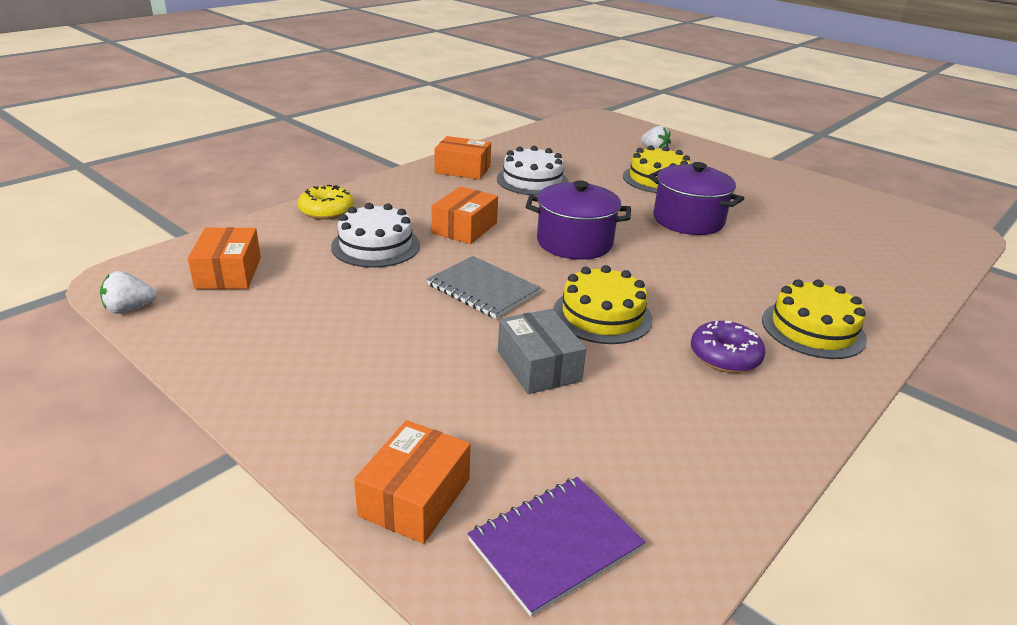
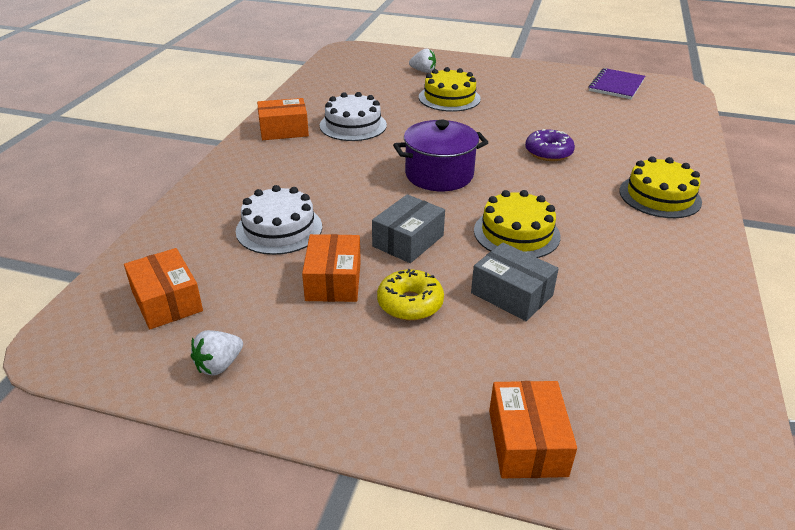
camera: 25 degrees left, 5 degrees up
(129, 309) = (103, 374): white strawberry -> white strawberry (219, 365)
(326, 211) = (199, 207): yellow donut -> yellow donut (410, 303)
(464, 228) = (339, 187): orange box -> orange box (333, 281)
(483, 289) = (408, 241): grey notebook -> grey box
(555, 544) = (652, 434): purple notebook -> purple notebook (616, 85)
(688, 220) = (503, 129): purple pot -> none
(725, 356) = (626, 238): purple donut -> purple donut (548, 152)

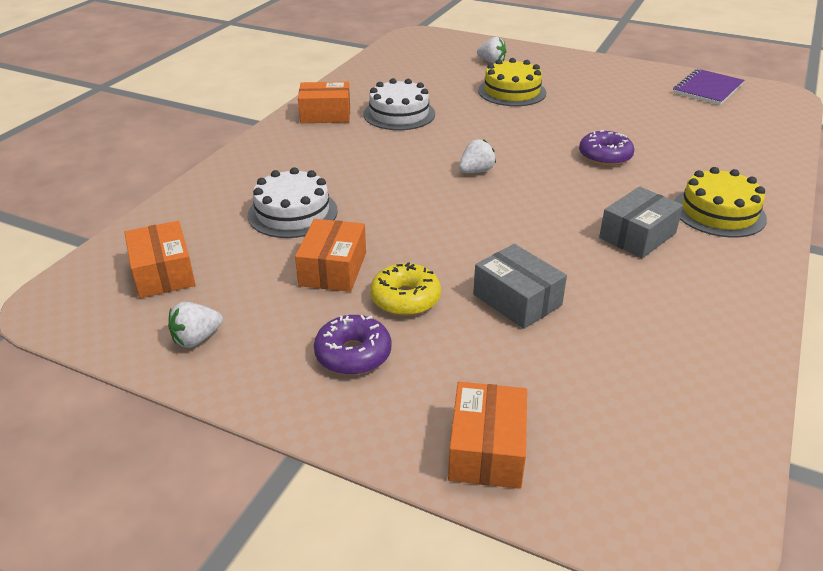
camera: 10 degrees right, 0 degrees up
(376, 363) = (353, 354): none -> purple donut
(408, 241) = (422, 236): grey box -> grey box (637, 236)
(439, 175) = (476, 171): purple pot -> white strawberry
(516, 233) = (542, 238): yellow cake -> none

